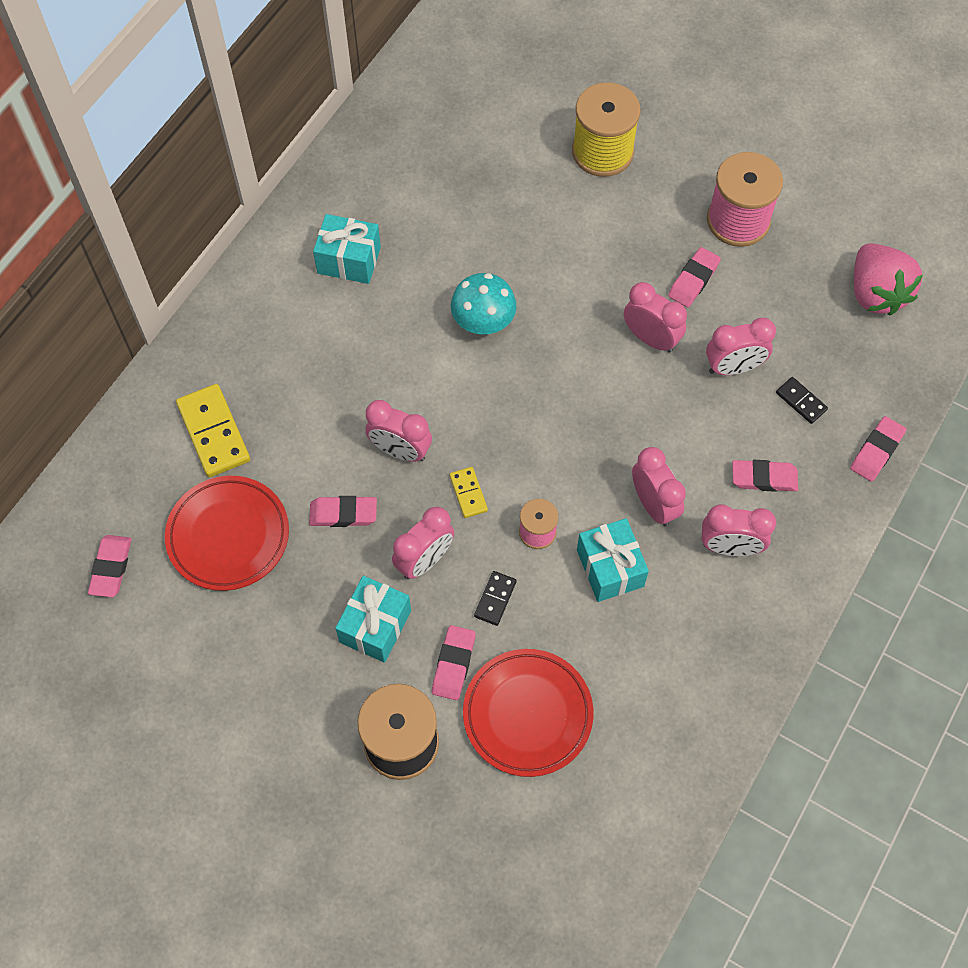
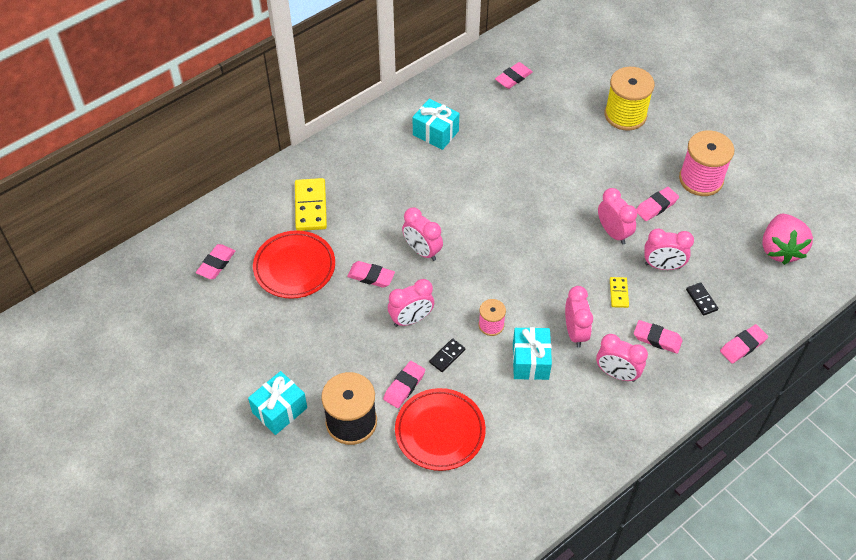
camera: 20 degrees right, 10 degrees down
(375, 626) = (363, 348): turquoise gift -> turquoise gift (279, 410)
(427, 139) = (513, 78): none -> pink eraser
(468, 493) = (455, 288): yellow domino -> yellow domino (618, 293)
(483, 321) = (506, 191): turquoise mushroom -> none

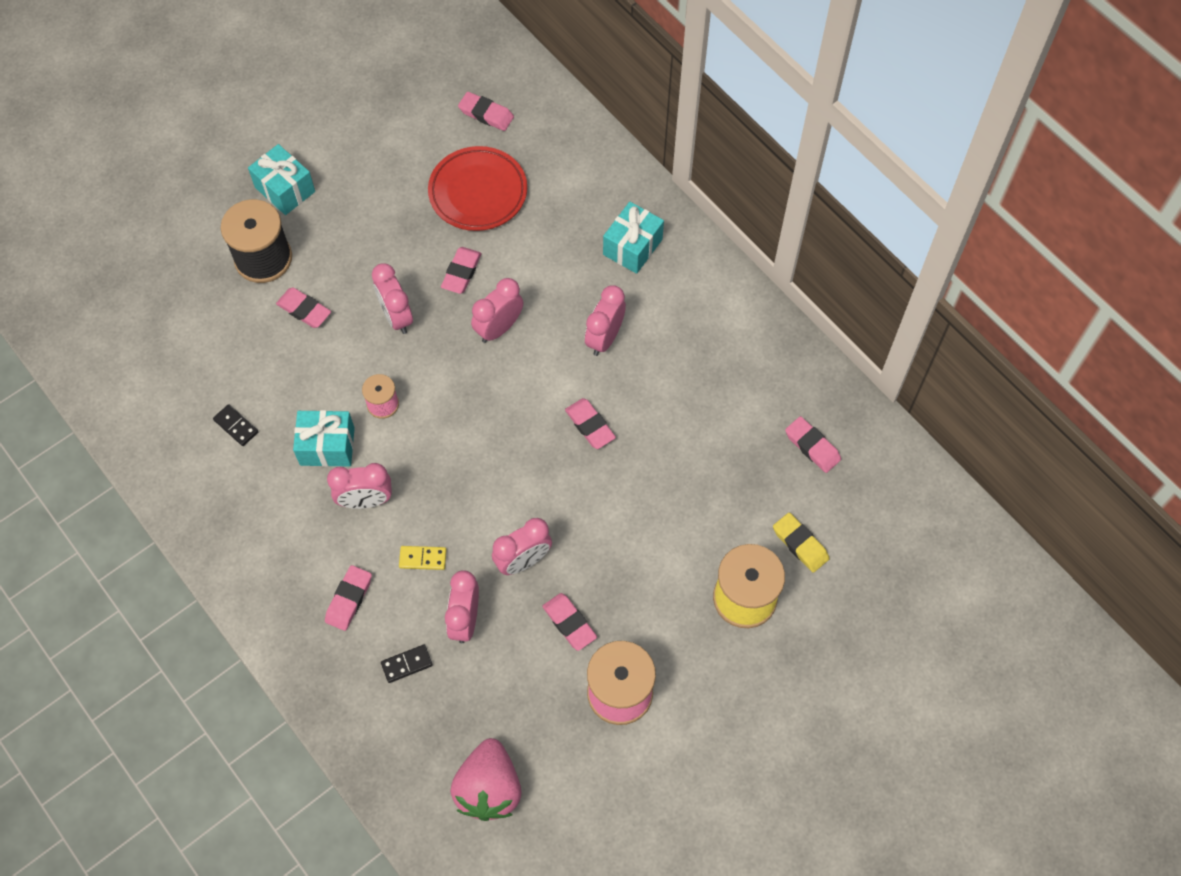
camera: 90 degrees right, 10 degrees up
(311, 206) = (571, 204): yellow domino -> none
(435, 133) = (699, 344): turquoise gift -> turquoise gift (632, 247)
(440, 432) = (241, 347): red plate -> none
(447, 356) = (341, 355): black domino -> black domino (236, 426)
(584, 87) = (800, 544): none -> yellow eraser
(617, 374) = (301, 545): pink clock -> pink clock (604, 338)
(743, 346) = (330, 708): pink eraser -> pink eraser (590, 425)
(780, 249) = (489, 788): pink strawberry -> pink strawberry turned 90 degrees counterclockwise

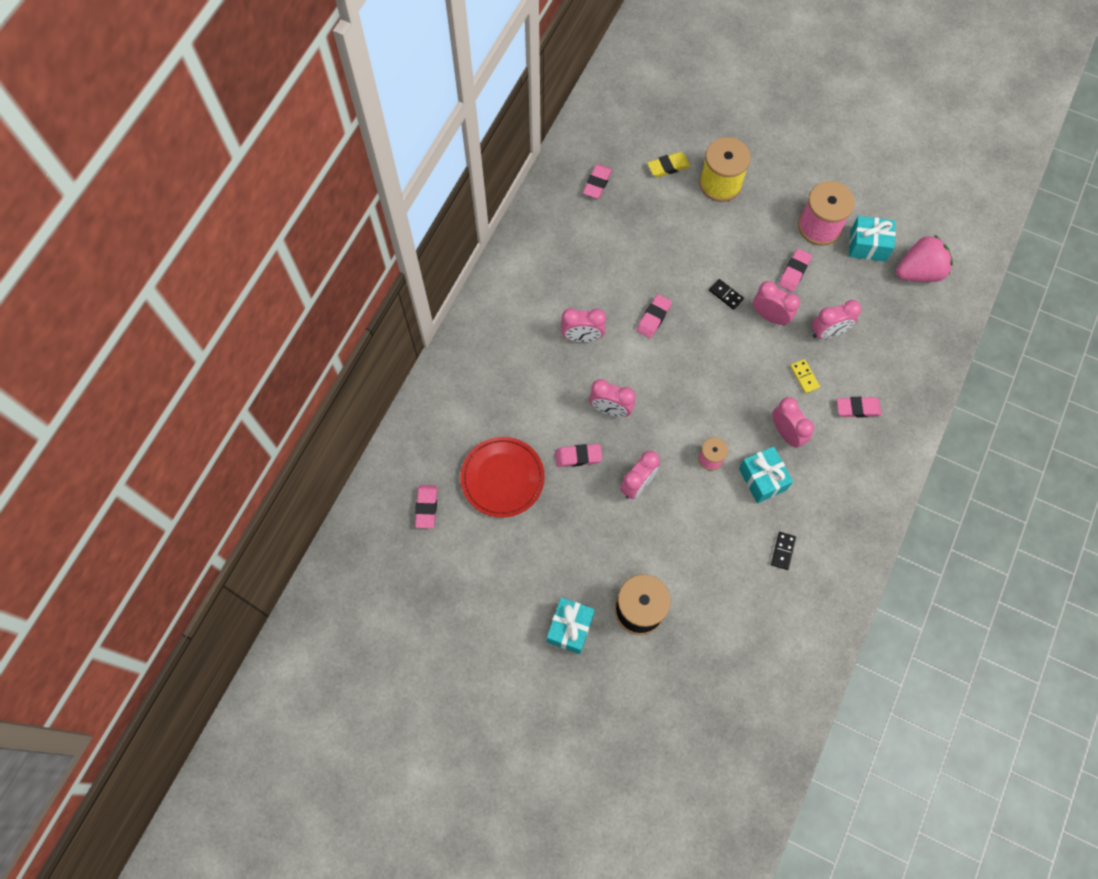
camera: 115 degrees left, 5 degrees up
(304, 310) = (666, 554): pink eraser -> none
(407, 664) = (876, 352): black domino -> black domino (726, 295)
(632, 247) = (498, 350): turquoise gift -> turquoise gift (868, 246)
(800, 544) = (668, 167): yellow eraser -> yellow eraser turned 45 degrees clockwise

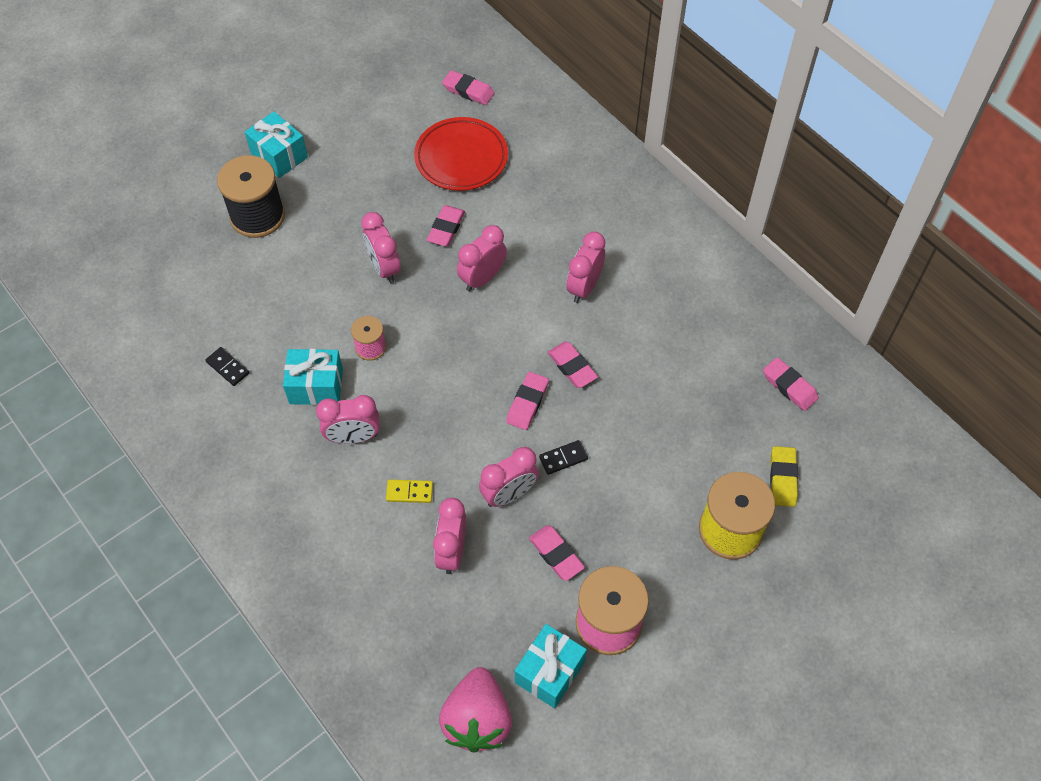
camera: 115 degrees right, 10 degrees down
(857, 408) = (336, 531): pink eraser -> pink eraser (527, 403)

